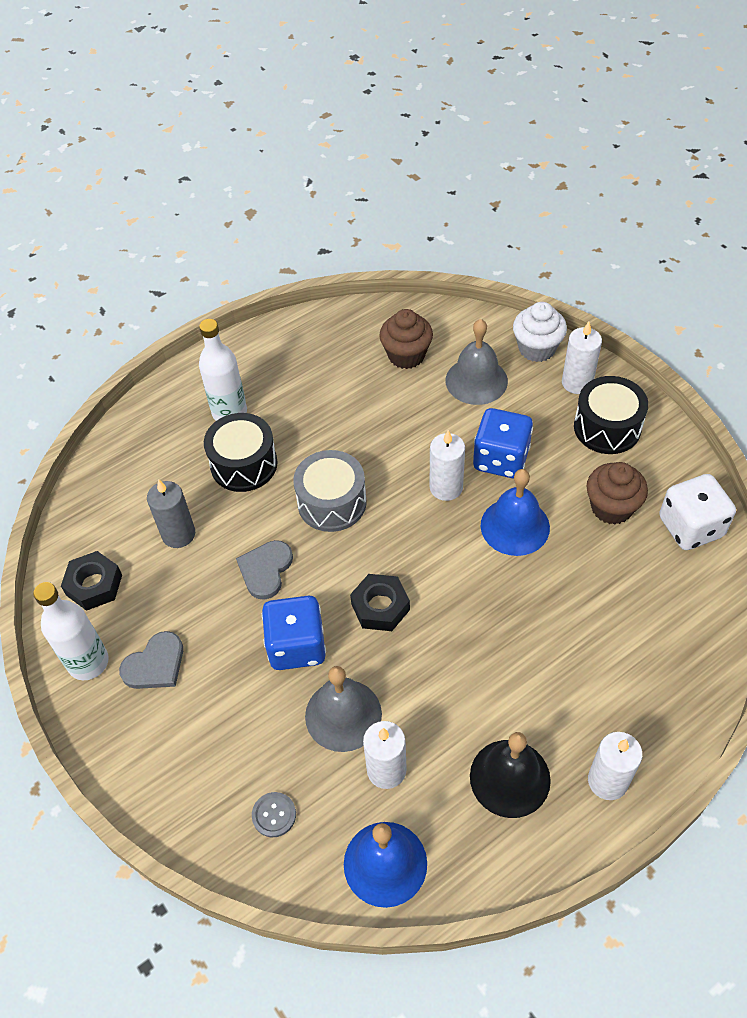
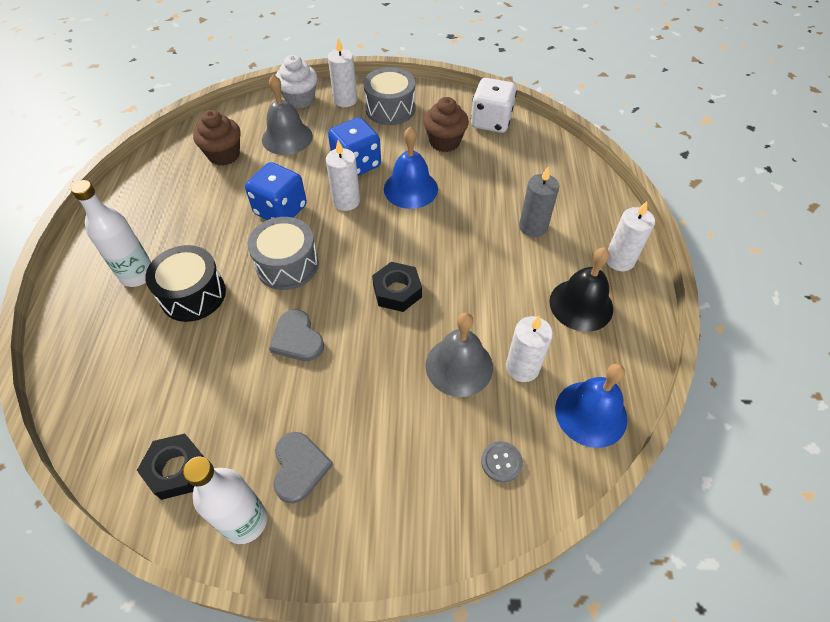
camera: 55 degrees left, 0 degrees up
(178, 534) = (201, 376): grey candle -> grey candle (533, 227)
(297, 646) = (379, 359): blue dice -> blue dice (281, 210)
(607, 427) = (390, 109): black drum -> grey drum

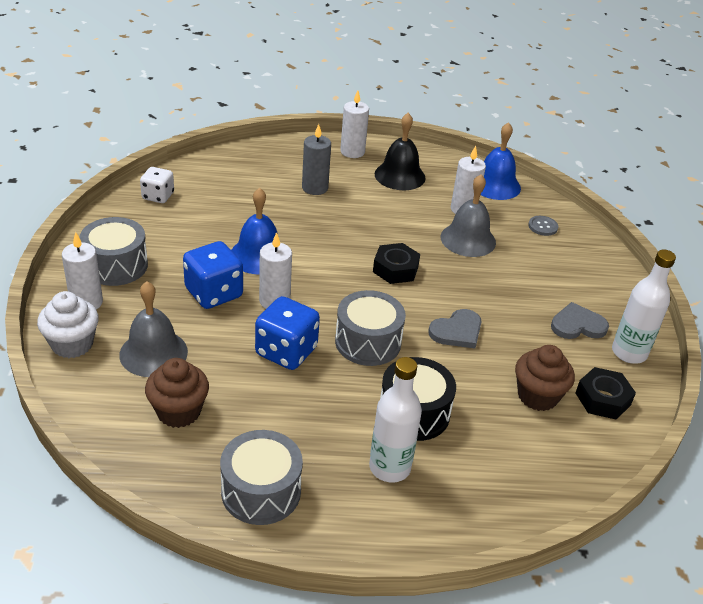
camera: 95 degrees left, 15 degrees down
(138, 200) = (261, 491): none -> grey drum
(444, 142) = (186, 229): brown cupcake -> brown cupcake (537, 396)
(491, 121) = (158, 196): white dice -> white dice, size x0.64

